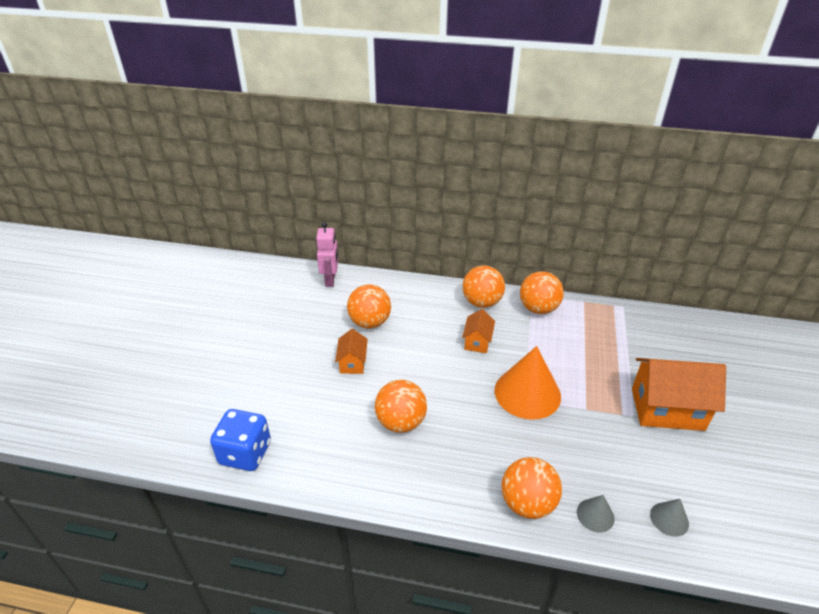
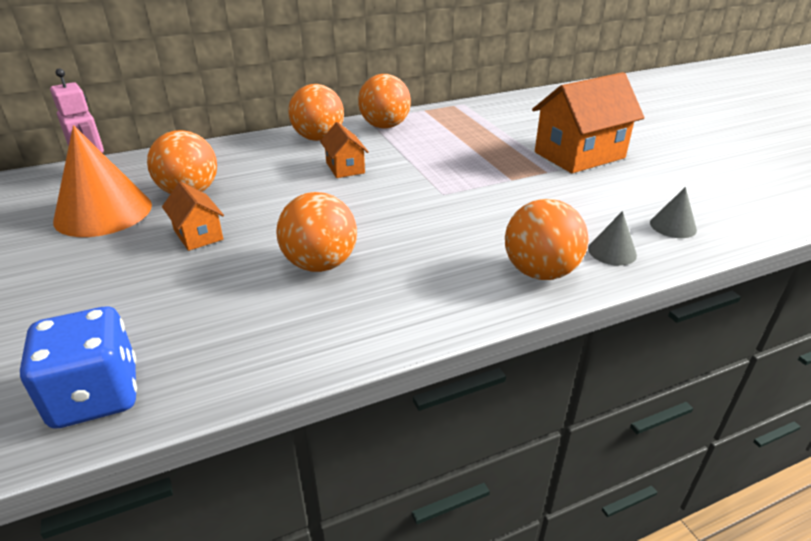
camera: 35 degrees left, 5 degrees down
(527, 393) = (442, 188): orange cone -> orange cone (103, 212)

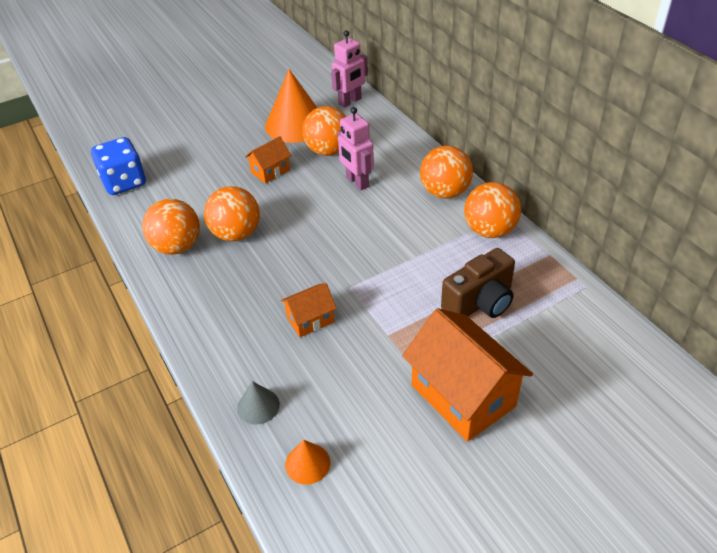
camera: 85 degrees right, 10 degrees up
(268, 179) = (357, 182): none -> pink robot
(345, 168) = (387, 220): orange house -> orange house (310, 320)
(475, 139) = (480, 302): none -> brown camera
(540, 272) = (227, 354): orange ball -> orange ball (177, 246)
(673, 226) = (307, 463): grey cone -> orange cone

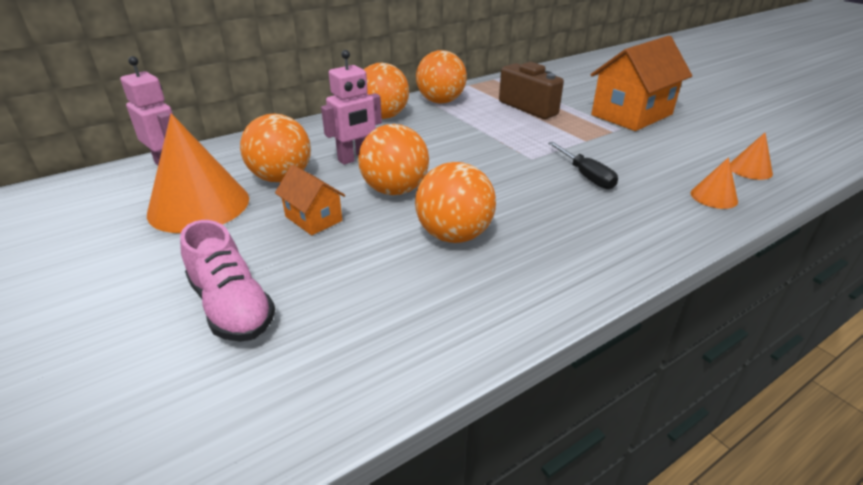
camera: 95 degrees left, 10 degrees down
(124, 182) = (293, 400): blue dice -> none
(177, 246) = (488, 288): orange ball -> orange ball (395, 190)
(192, 155) = (232, 307): none -> pink shoe
(258, 406) = (714, 197): grey cone -> orange cone
(310, 320) = (586, 176): orange house -> black screwdriver

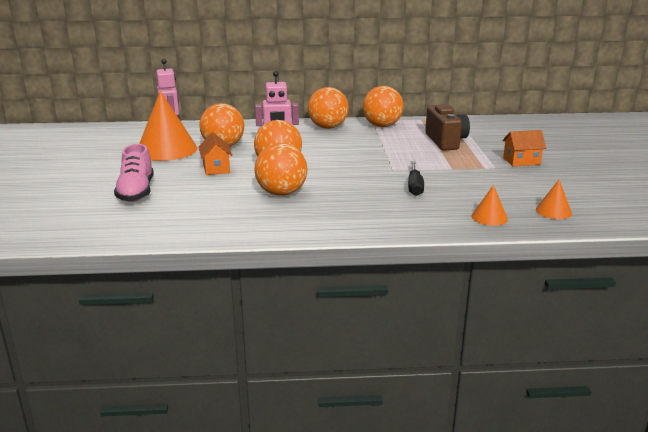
camera: 30 degrees right, 10 degrees down
(631, 115) = (521, 161): orange house -> orange house, size x0.51

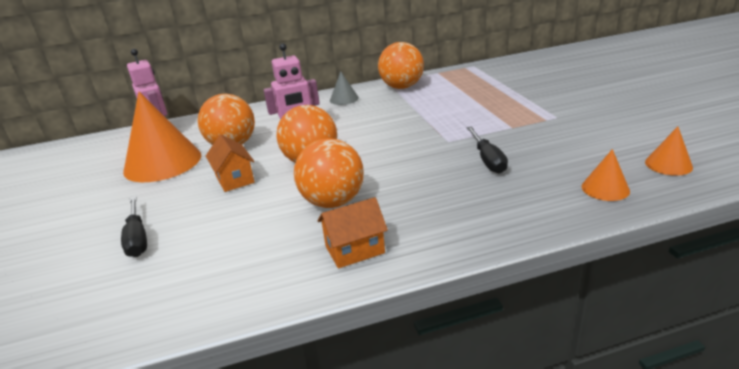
camera: 10 degrees left, 5 degrees up
(136, 192) = (137, 238): pink shoe -> black screwdriver
(328, 127) = (344, 99): orange ball -> grey cone
(445, 141) = (481, 94): brown camera -> none
(521, 161) = (578, 104): orange house -> orange house (355, 250)

